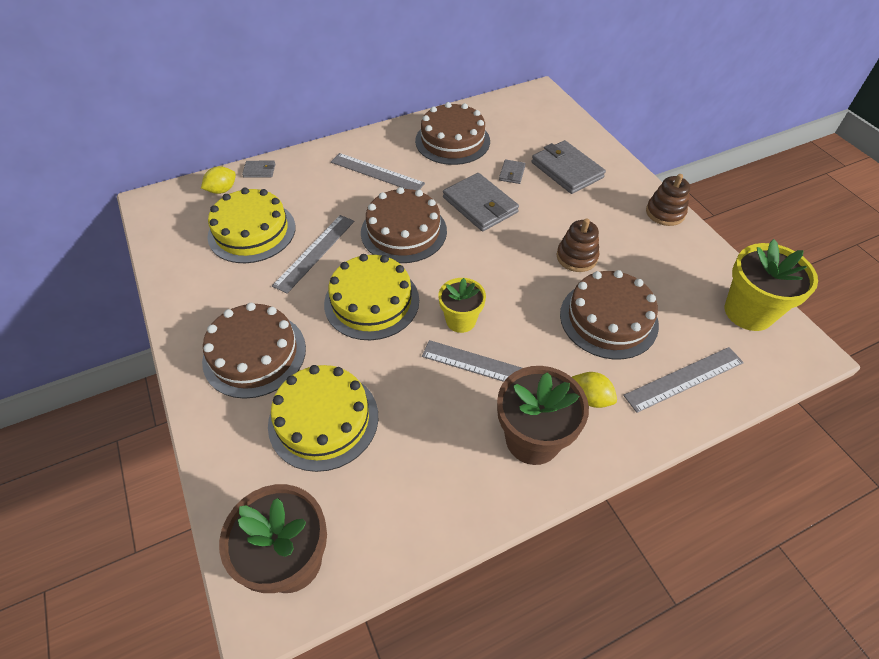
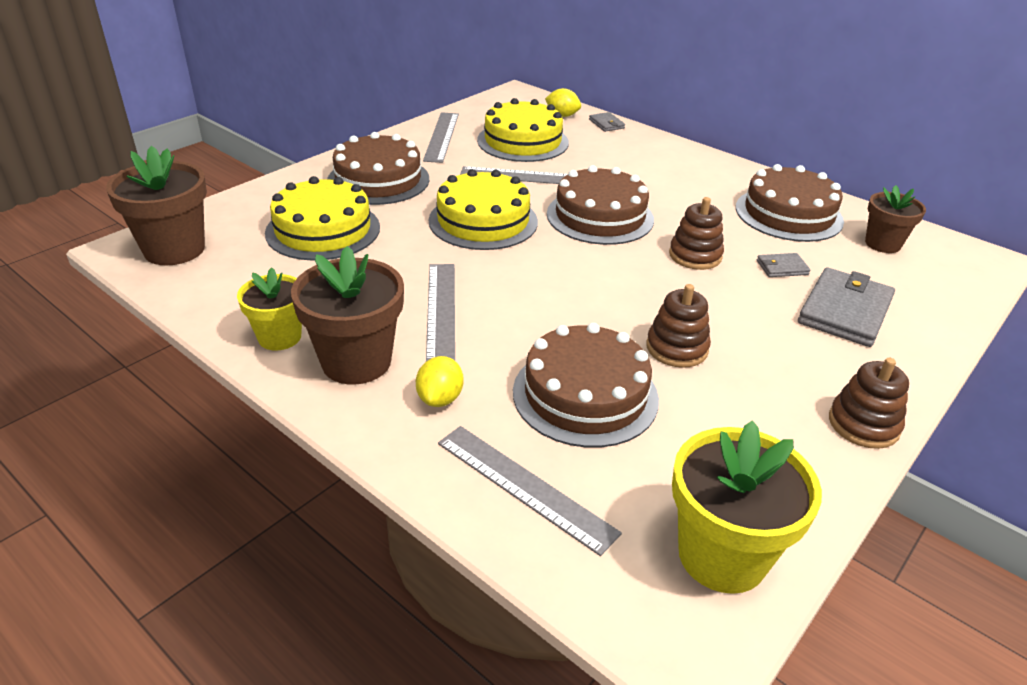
camera: 65 degrees right, 15 degrees down
(377, 172) = (674, 181): grey ruler -> grey ruler (442, 136)
(460, 320) = (497, 279): yellow flower pot -> yellow flower pot (279, 337)
(480, 205) = (695, 256): grey wallet -> brown stacking toy
(506, 120) = (882, 244): none -> brown flower pot

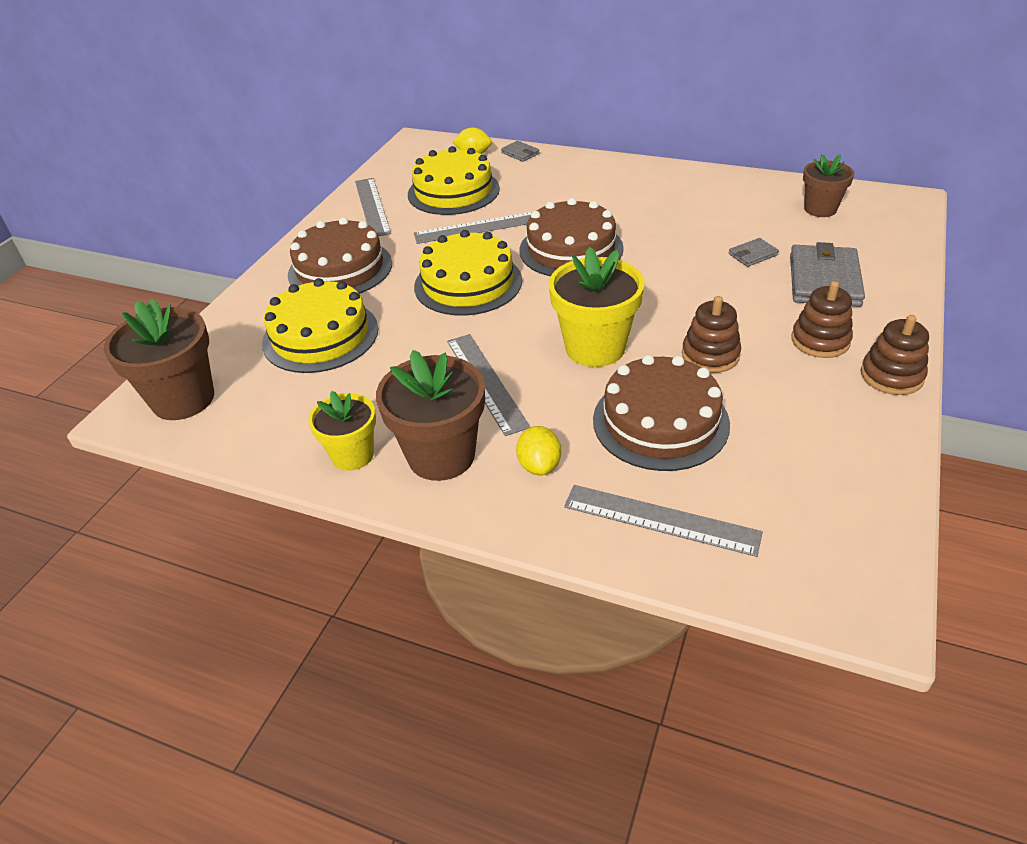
camera: 15 degrees left, 5 degrees up
(695, 256) = (675, 264): brown stacking toy -> brown stacking toy (820, 341)
(722, 555) = (848, 522): yellow flower pot -> yellow flower pot (595, 348)
(788, 214) = (730, 202): brown cake -> none

